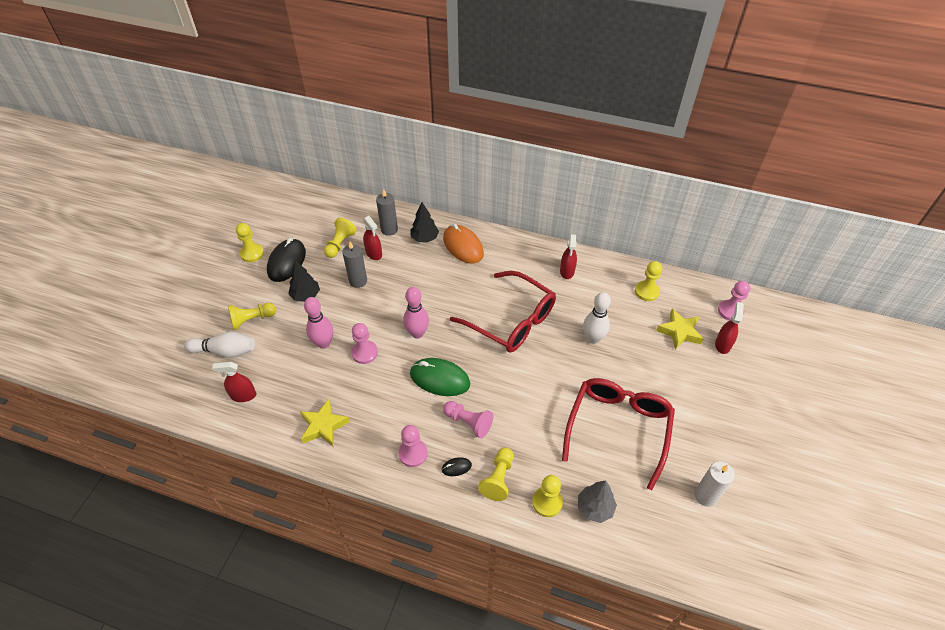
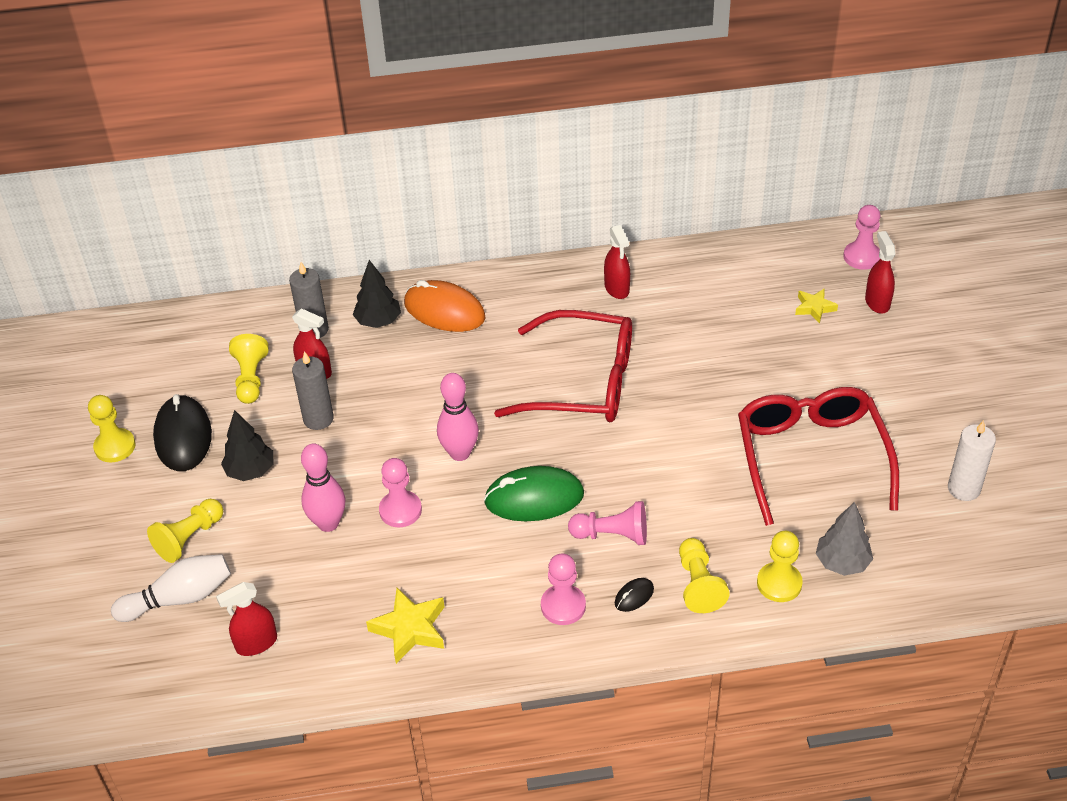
camera: 25 degrees left, 5 degrees down
(593, 338) = (708, 361): white bowling pin -> none
(646, 291) = (740, 273): yellow pawn -> none
(679, 332) = (814, 308): yellow star -> yellow star, size x0.63

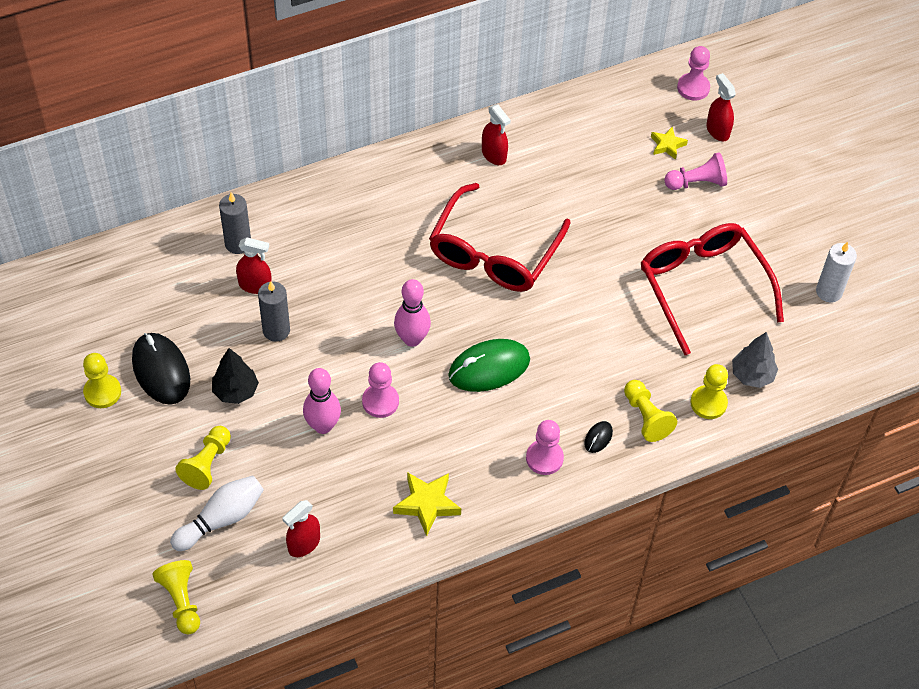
camera: 20 degrees left, 10 degrees up
(251, 378) = (199, 303): yellow pawn -> yellow pawn (181, 601)
(378, 321) = (293, 225): black tree -> none
(444, 311) = (349, 204): orange mouse -> none
(582, 382) = (494, 252): red glasses -> red glasses turned 120 degrees clockwise
(612, 535) = (564, 388): pink pawn -> pink pawn (697, 182)

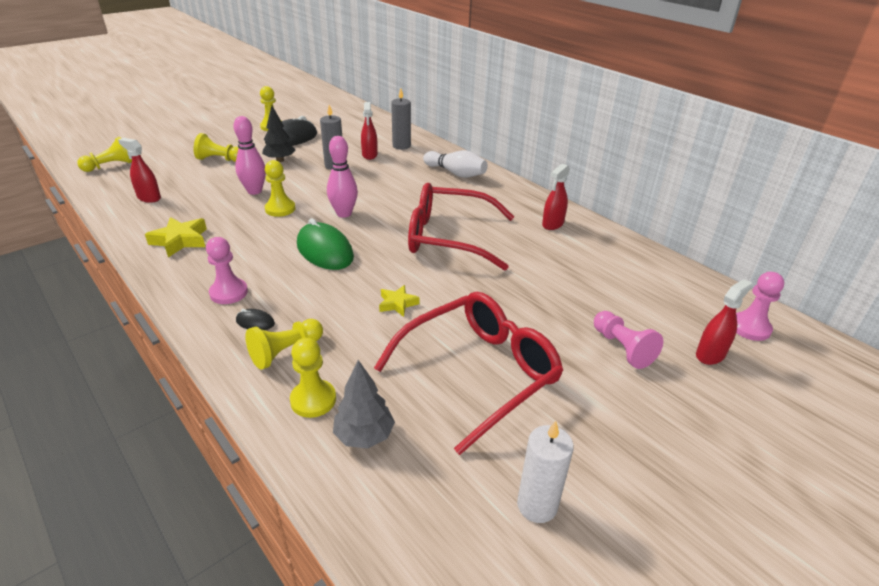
camera: 75 degrees right, 20 degrees down
(221, 519) = (174, 169): white bowling pin -> white bowling pin (456, 173)
(380, 401) = (280, 209): pink pawn -> yellow pawn
(667, 145) = (653, 319): yellow star -> yellow star (397, 304)

